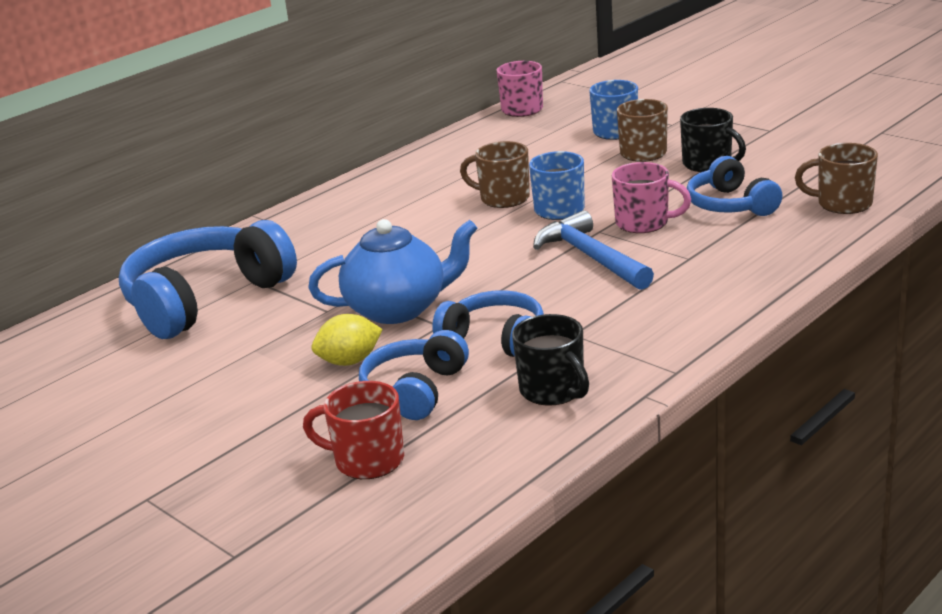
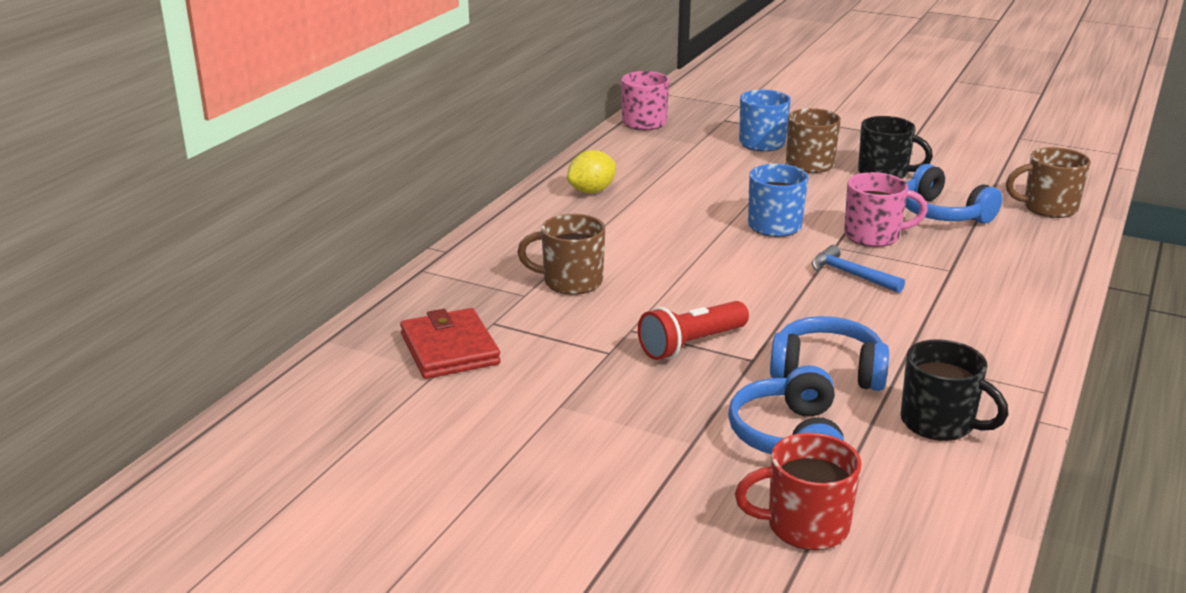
camera: 20 degrees left, 0 degrees up
(205, 299) = (449, 349): blue headphones -> red wallet
(350, 361) = (685, 410): yellow lemon -> yellow lemon (591, 191)
(398, 309) = (691, 344): blue teapot -> red flashlight
(503, 198) = (704, 216): brown mug -> brown mug (571, 282)
(590, 257) = (850, 274): blue hammer -> blue hammer, size x0.60

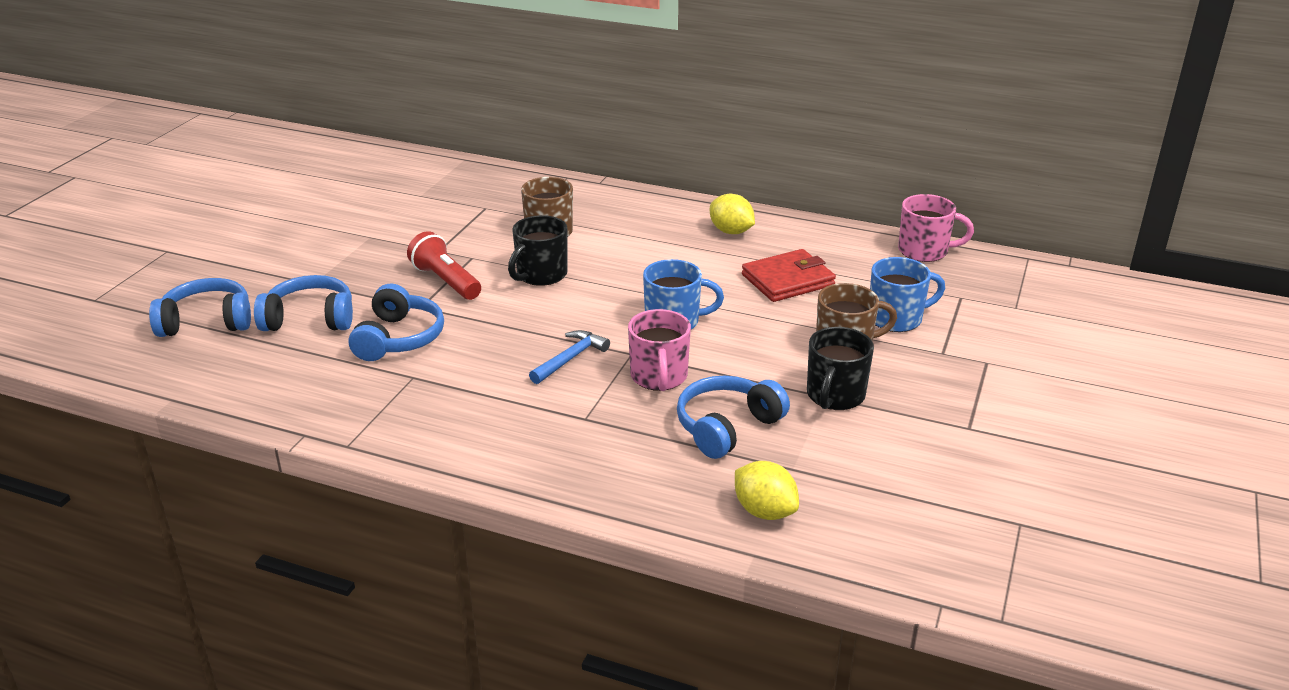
camera: 85 degrees right, 5 degrees up
(449, 349) = (448, 196): red wallet -> red wallet (788, 280)
(805, 526) = (207, 321): red mug -> blue headphones
(939, 423) = (311, 384): black mug -> black mug (541, 275)
(1048, 208) = (764, 511): brown mug -> yellow lemon

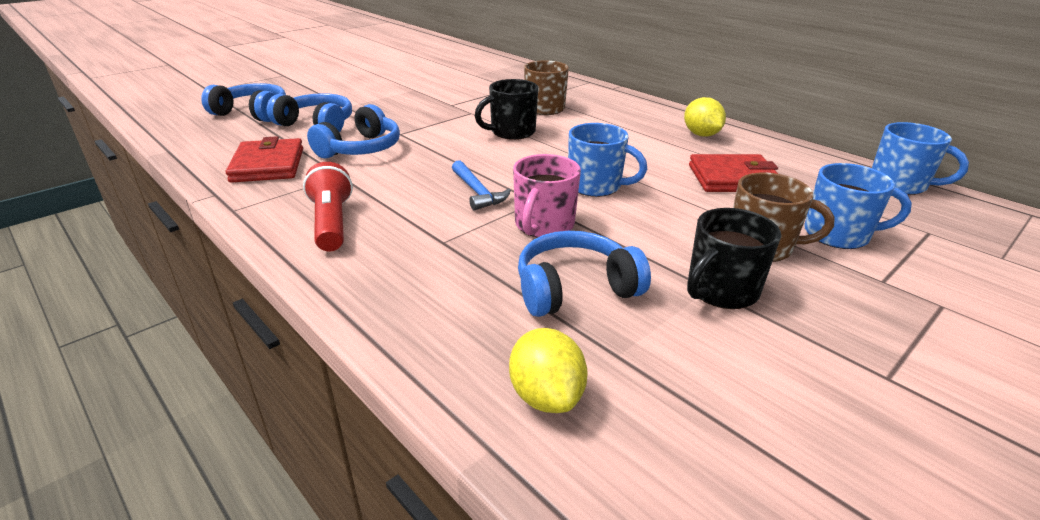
camera: 25 degrees right, 0 degrees up
(318, 386) = (268, 165): none -> red wallet
(446, 281) = (436, 122): red flashlight -> red flashlight (332, 223)
(570, 358) = (477, 192): blue hammer -> blue hammer turned 90 degrees clockwise
(924, 251) = (899, 184): pink mug -> blue mug

